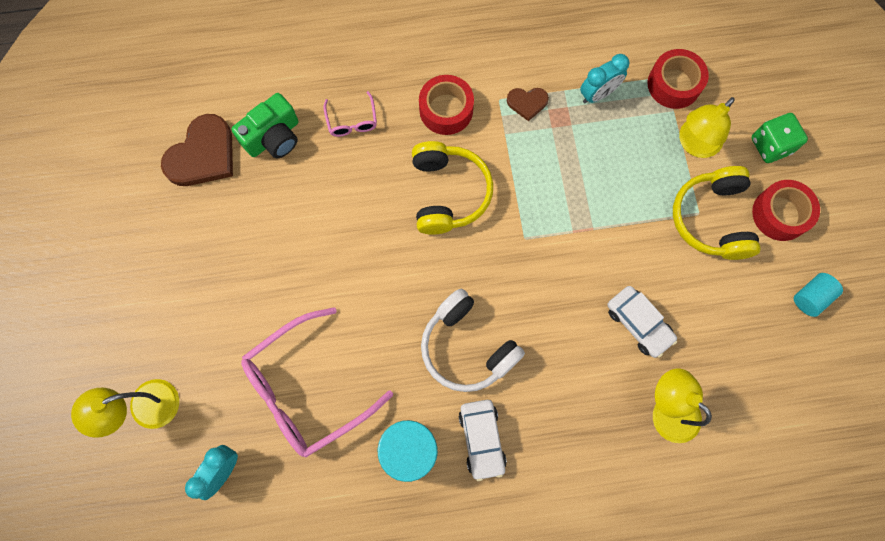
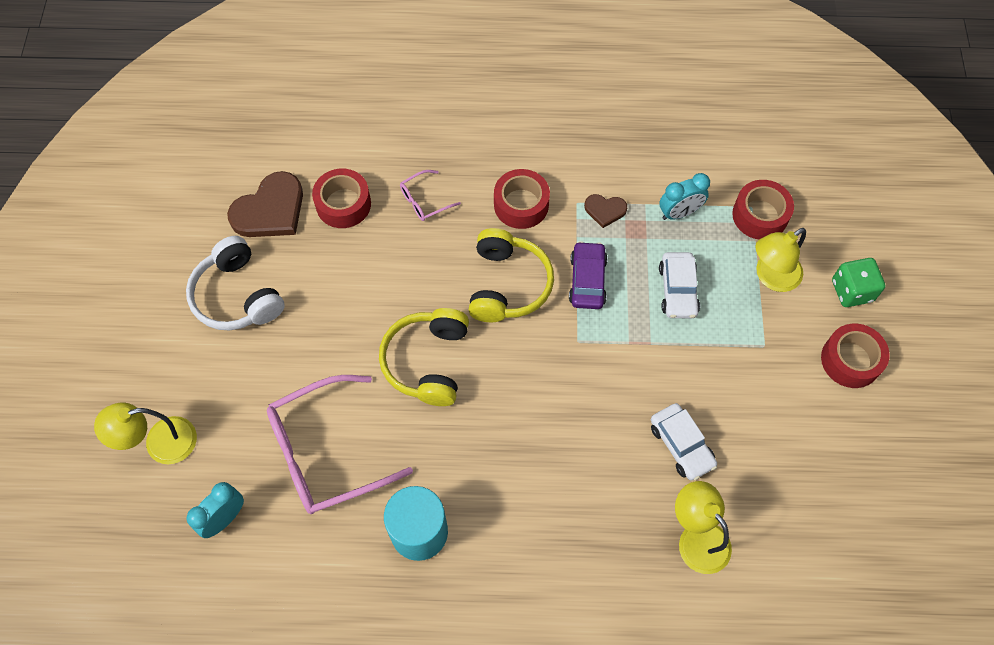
camera: 10 degrees right, 10 degrees down
(273, 137) = (343, 204): green camera -> red tape
(352, 121) = (424, 201): pink glasses -> pink glasses turned 60 degrees clockwise
(467, 347) = (498, 439): white headphones -> white headphones (237, 296)
(482, 439) = (495, 533): white car -> white car (678, 290)
(523, 176) = (587, 280): none -> purple car
(712, 219) = (777, 354): yellow headphones -> yellow headphones (427, 362)
(810, 297) = (870, 449): turquoise cylinder -> none

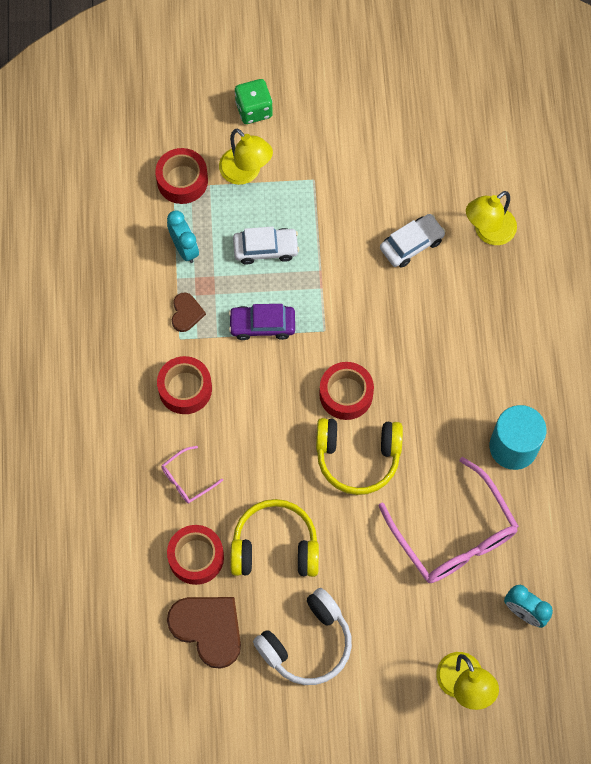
camera: 95 degrees left, 5 degrees up
(424, 201) = (187, 479): pink glasses -> pink glasses turned 90 degrees clockwise
(507, 285) = (273, 394): yellow headphones -> yellow headphones (275, 546)
(850, 360) = (320, 114): red tape -> red tape (346, 394)

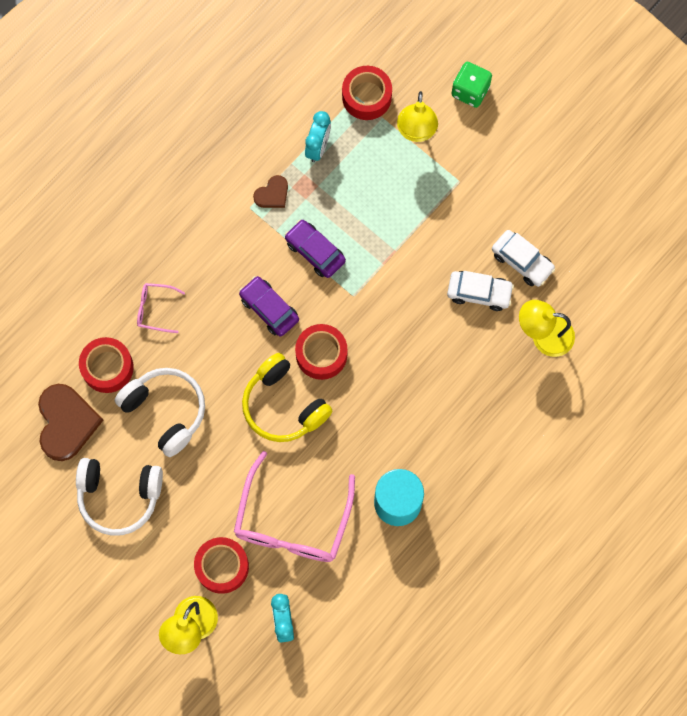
camera: 45 degrees right, 5 degrees up
(185, 389) = (217, 246): red tape -> red tape (222, 566)
(265, 249) = (373, 199): white car -> white car (522, 261)
(272, 398) = (269, 309): none -> purple car
(275, 546) = (165, 411): yellow headphones -> white headphones

